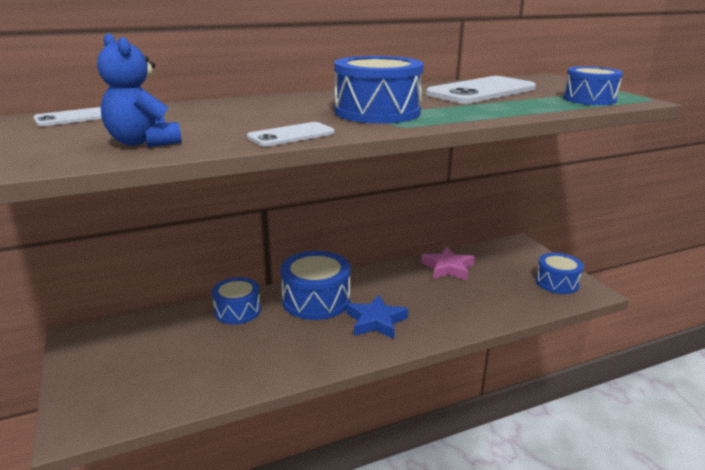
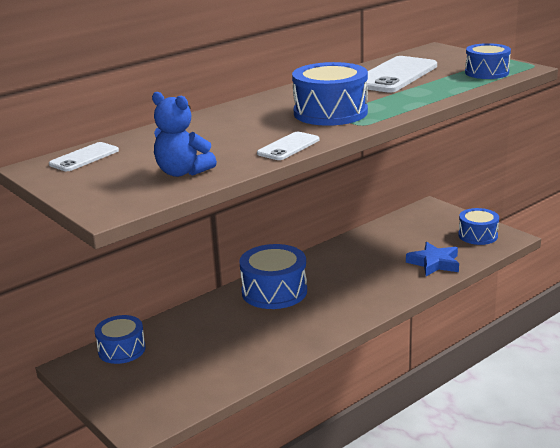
camera: 15 degrees left, 0 degrees up
(237, 311) = (208, 315): blue drum -> blue drum (121, 350)
(376, 321) = (339, 298): blue star -> blue star (434, 263)
(447, 268) = (377, 241): pink star -> none

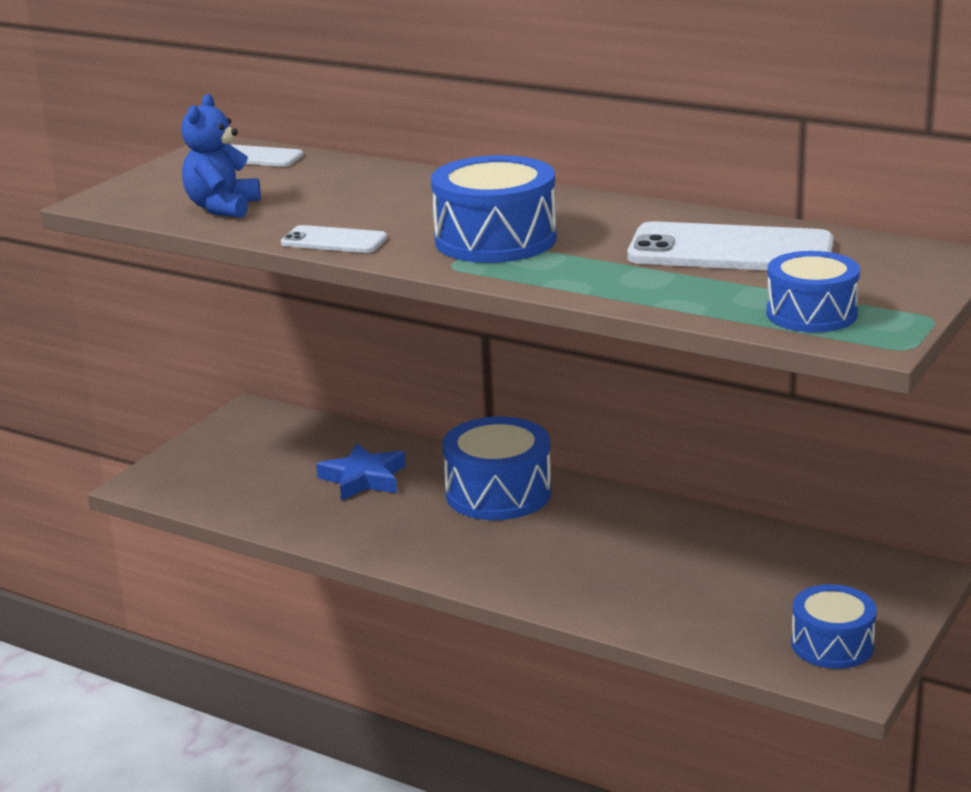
camera: 70 degrees right, 0 degrees up
(121, 350) = (297, 429): blue drum -> none
(434, 263) = (683, 614): blue star -> blue star (363, 479)

